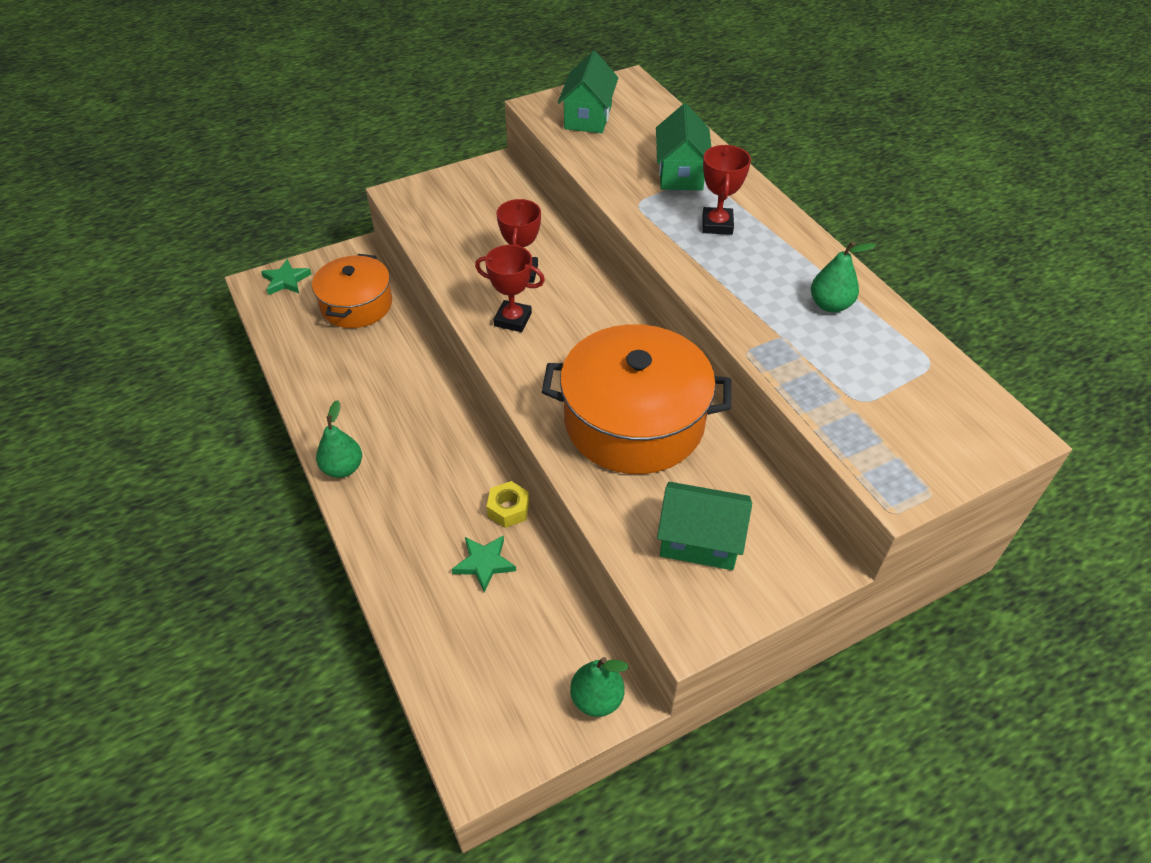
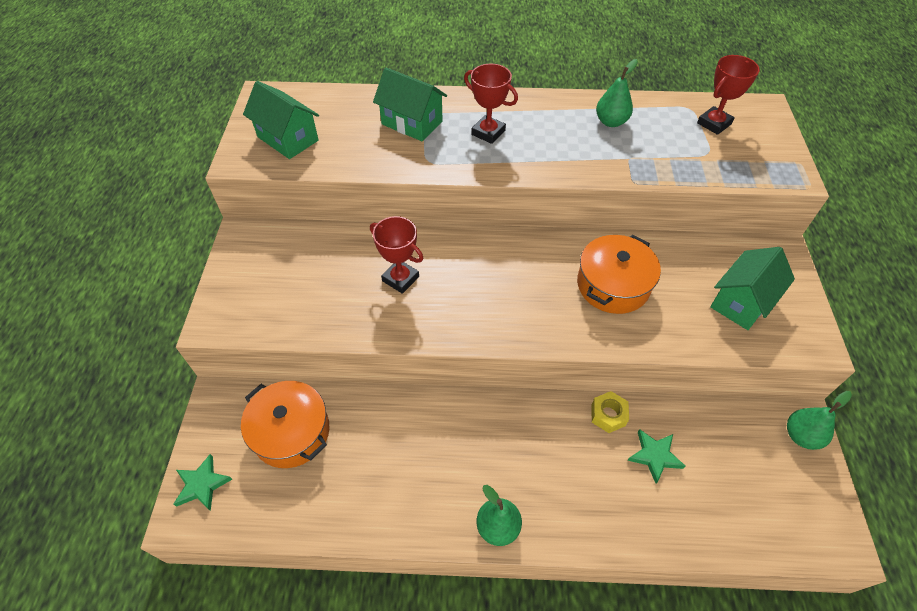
camera: 60 degrees left, 5 degrees up
(513, 320) = (454, 310): red trophy -> red trophy (714, 123)
(634, 421) = (613, 285): orange pot -> orange pot, size x0.63

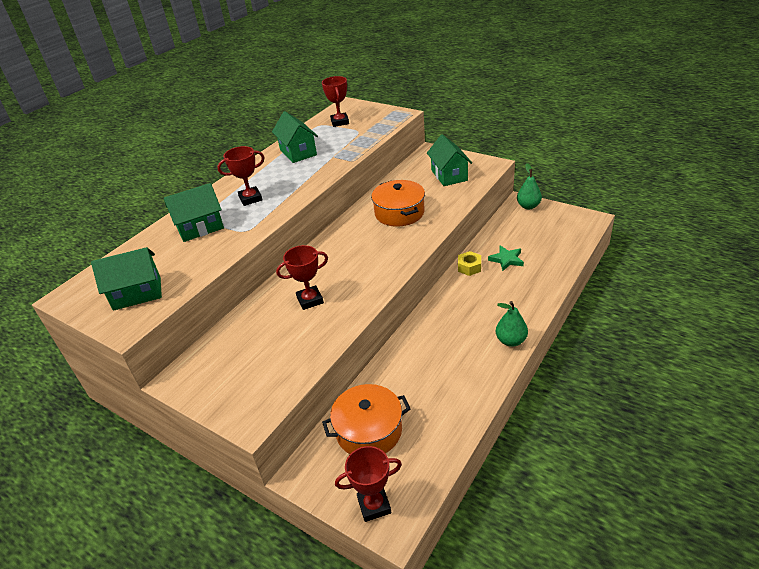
camera: 55 degrees left, 15 degrees down
(202, 484) = (374, 505): green star -> red trophy
(611, 122) = (298, 152): green pear -> green house

